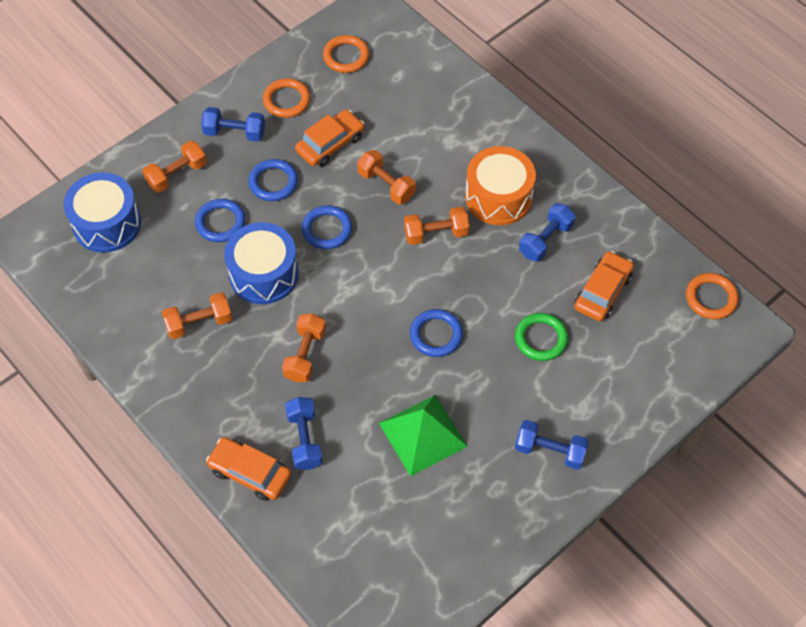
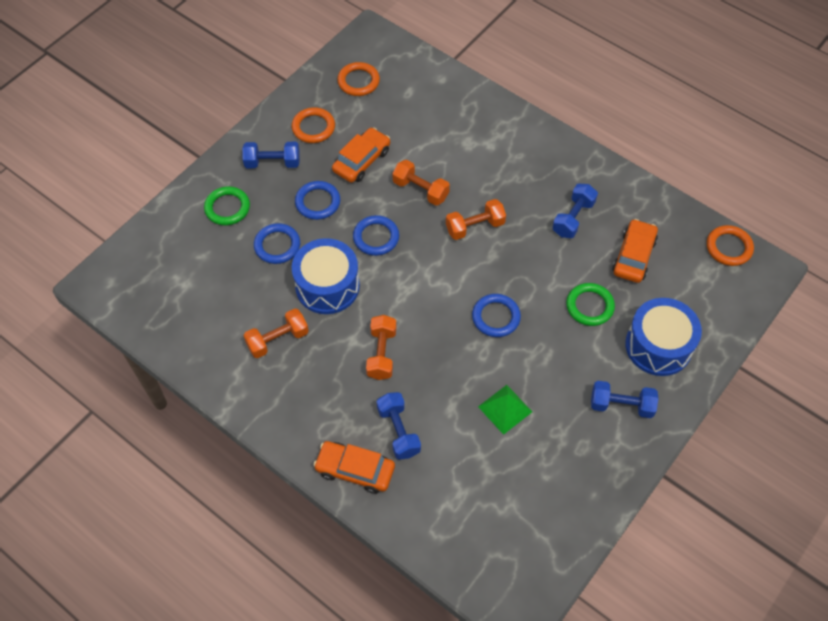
camera: 10 degrees left, 0 degrees up
(107, 223) = (172, 262): blue drum -> blue drum (658, 346)
(177, 174) = (227, 208): orange dumbbell -> green ring
(423, 434) = (505, 409): green pyramid -> green pyramid, size x0.64
(498, 197) = (523, 186): orange drum -> none

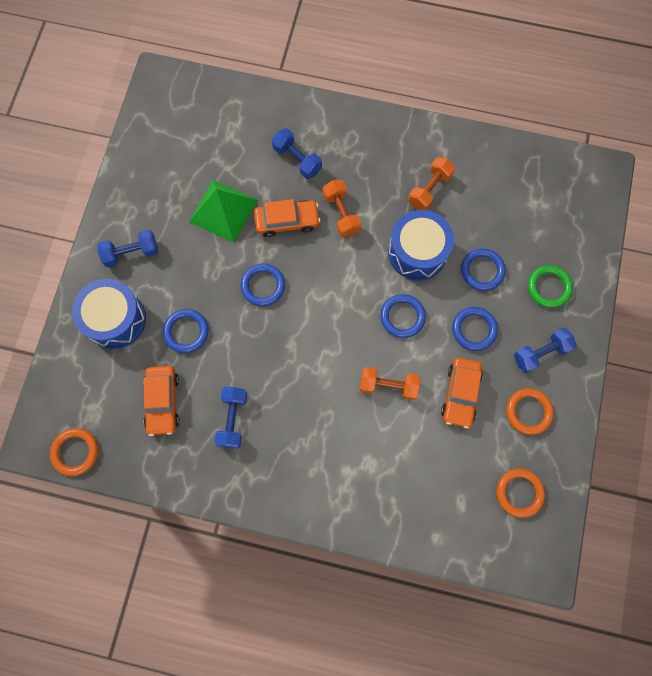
camera: 155 degrees right, 15 degrees up
(355, 470) = (314, 119): orange car -> orange car (287, 221)
(475, 226) = (320, 368): orange dumbbell -> none
(505, 409) = (223, 211): green pyramid -> green pyramid, size x1.55
(589, 306) = (186, 332): green ring -> blue ring

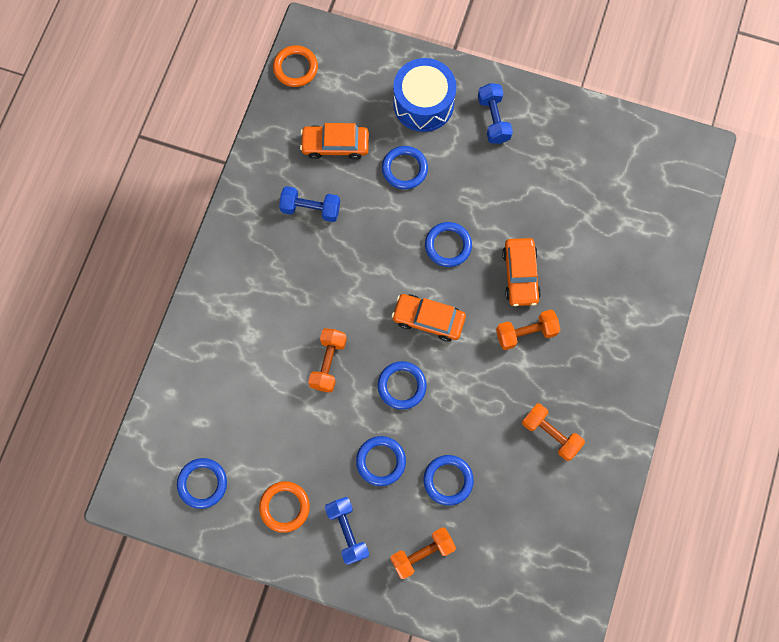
camera: 95 degrees right, 0 degrees up
(223, 211) = (536, 210): green pyramid -> none
(297, 160) = (594, 291): blue dumbbell -> none
(417, 252) = (475, 411): blue drum -> none
(460, 394) = (311, 437): orange car -> orange car (428, 319)
(519, 493) = (202, 483): orange ring -> blue ring
(548, 287) = (422, 553): green ring -> orange dumbbell

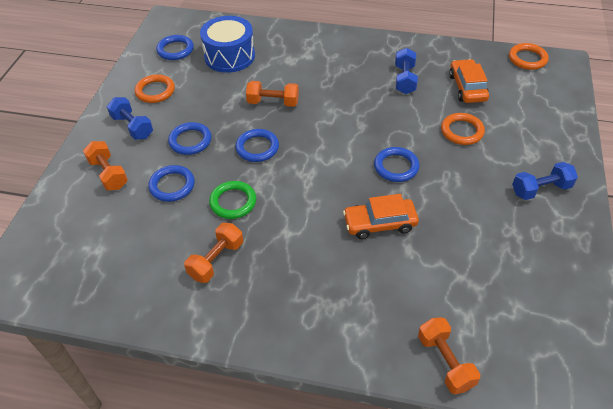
camera: 85 degrees right, 25 degrees down
(347, 531) = (132, 127): blue dumbbell -> blue dumbbell turned 75 degrees clockwise
(404, 169) = (462, 131): blue ring -> orange ring
(423, 103) = (533, 138): blue drum -> blue drum (229, 56)
(428, 319) = (321, 159): orange car -> none
(478, 415) = (233, 202): none -> green ring
(526, 333) = (319, 232): orange dumbbell -> orange dumbbell (445, 362)

